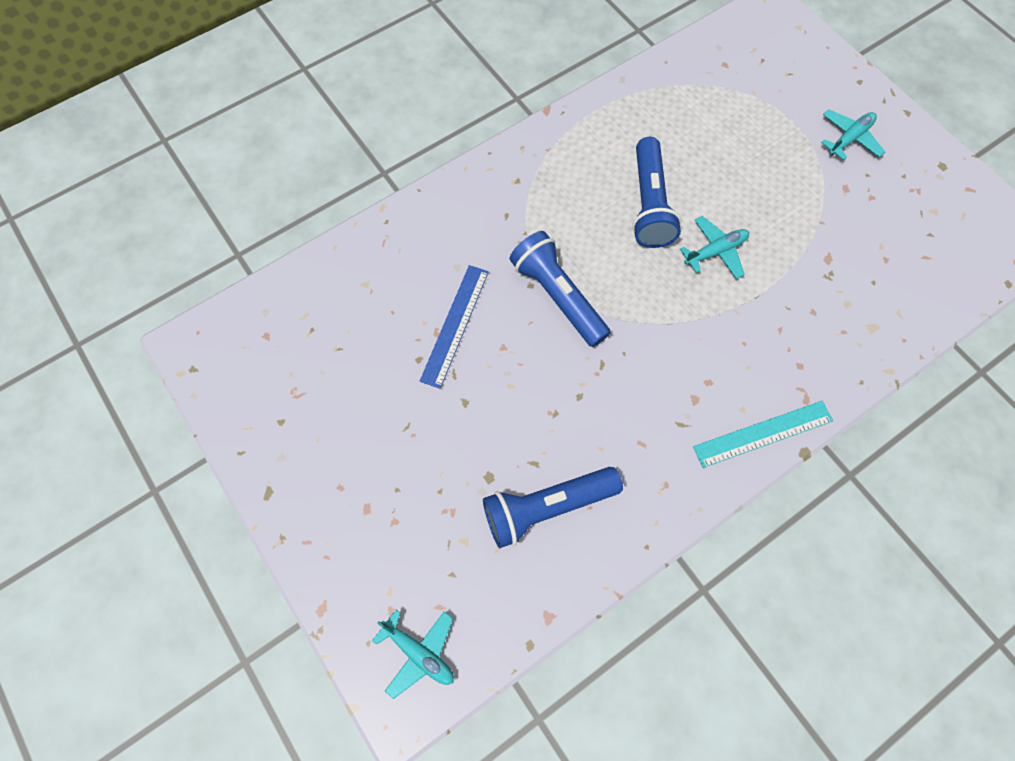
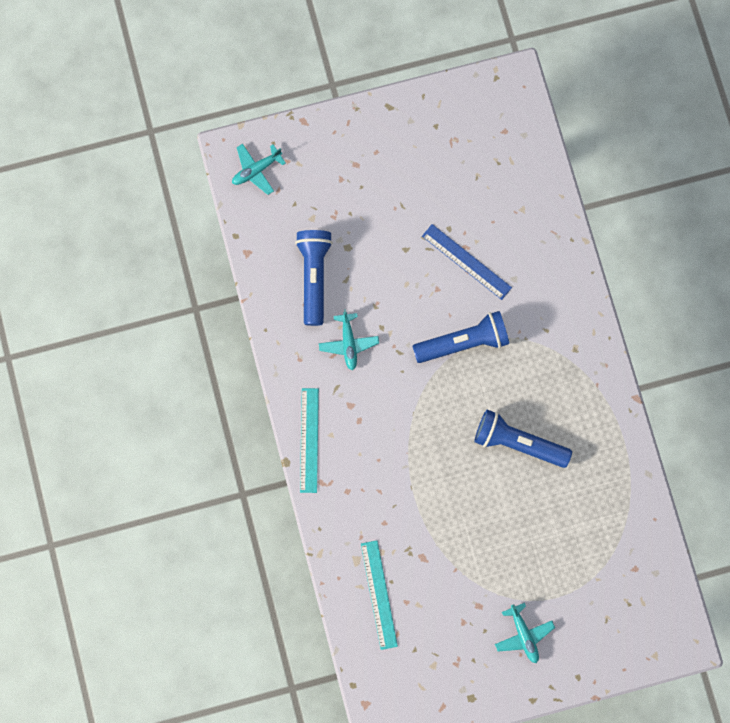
camera: 110 degrees right, 10 degrees up
(715, 251) = (459, 474): turquoise plane -> turquoise plane (348, 343)
(896, 290) = (379, 594): none -> turquoise ruler

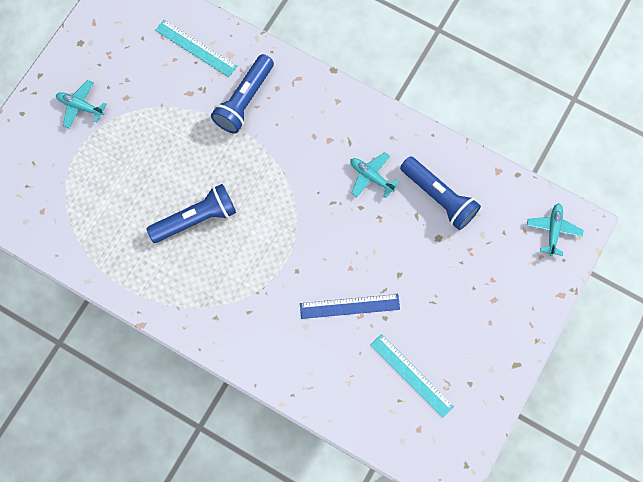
camera: 135 degrees right, 5 degrees down
(309, 440) = (332, 95): turquoise ruler -> turquoise ruler (411, 375)
(463, 342) = (297, 249): blue flashlight -> blue flashlight (244, 100)

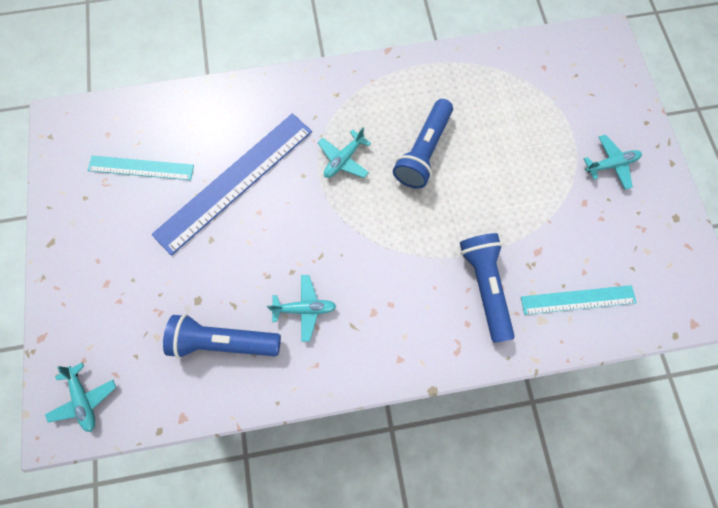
camera: 140 degrees right, 0 degrees up
(257, 259) = (344, 159): none -> turquoise plane
(349, 306) = (234, 181): blue ruler -> blue ruler, size x1.77

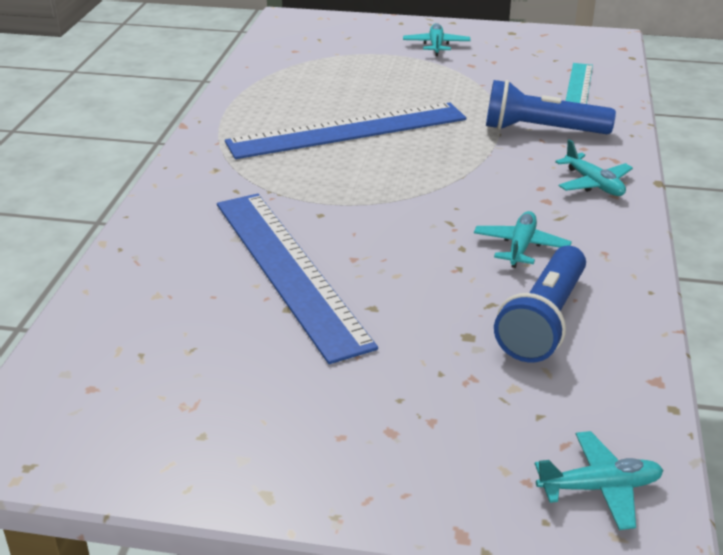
camera: 70 degrees left, 40 degrees down
(141, 168) = (193, 358): turquoise ruler -> none
(344, 159) = (319, 181): turquoise plane -> turquoise plane (593, 184)
(423, 152) = (348, 131): blue flashlight -> blue ruler

